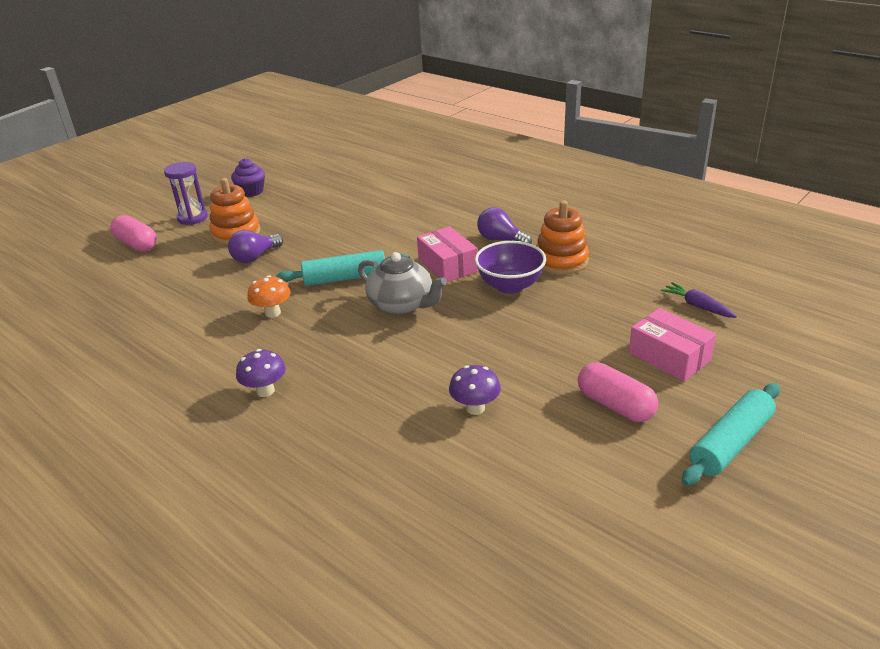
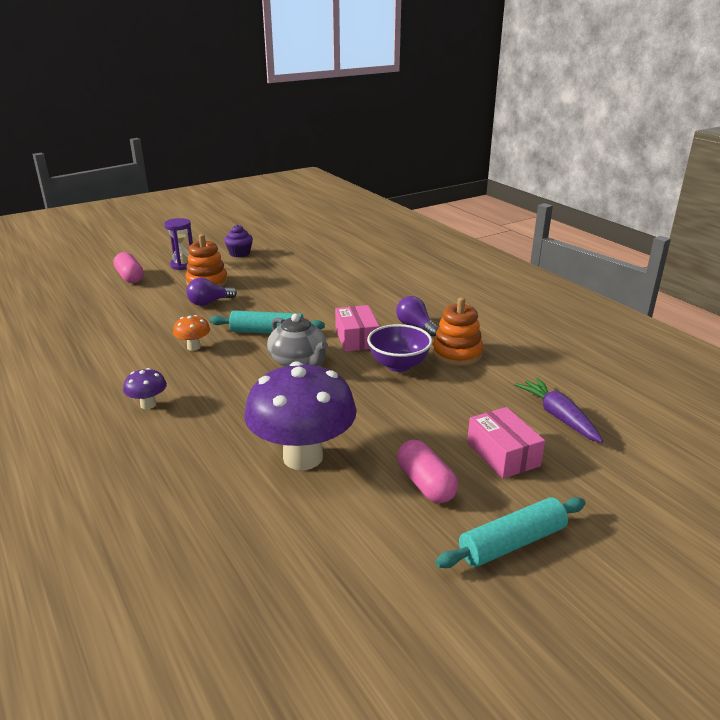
camera: 15 degrees right, 5 degrees down
(475, 408) = (303, 457): purple mushroom -> purple mushroom, size x2.31
(697, 306) = (558, 416): purple carrot -> purple carrot, size x1.51

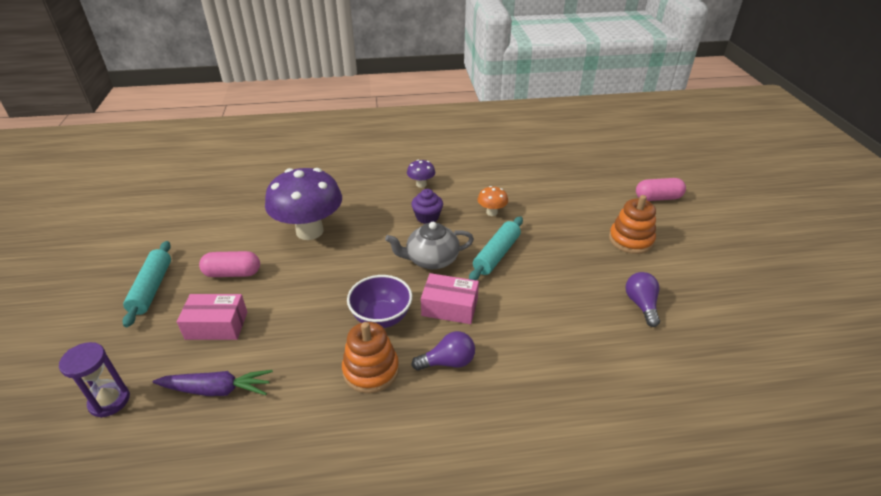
camera: 115 degrees right, 10 degrees up
(183, 265) = (685, 232): purple hourglass -> purple hourglass (109, 401)
(209, 303) = (577, 233): purple light bulb -> purple light bulb (641, 305)
(239, 253) = (718, 278): purple cupcake -> purple cupcake (427, 217)

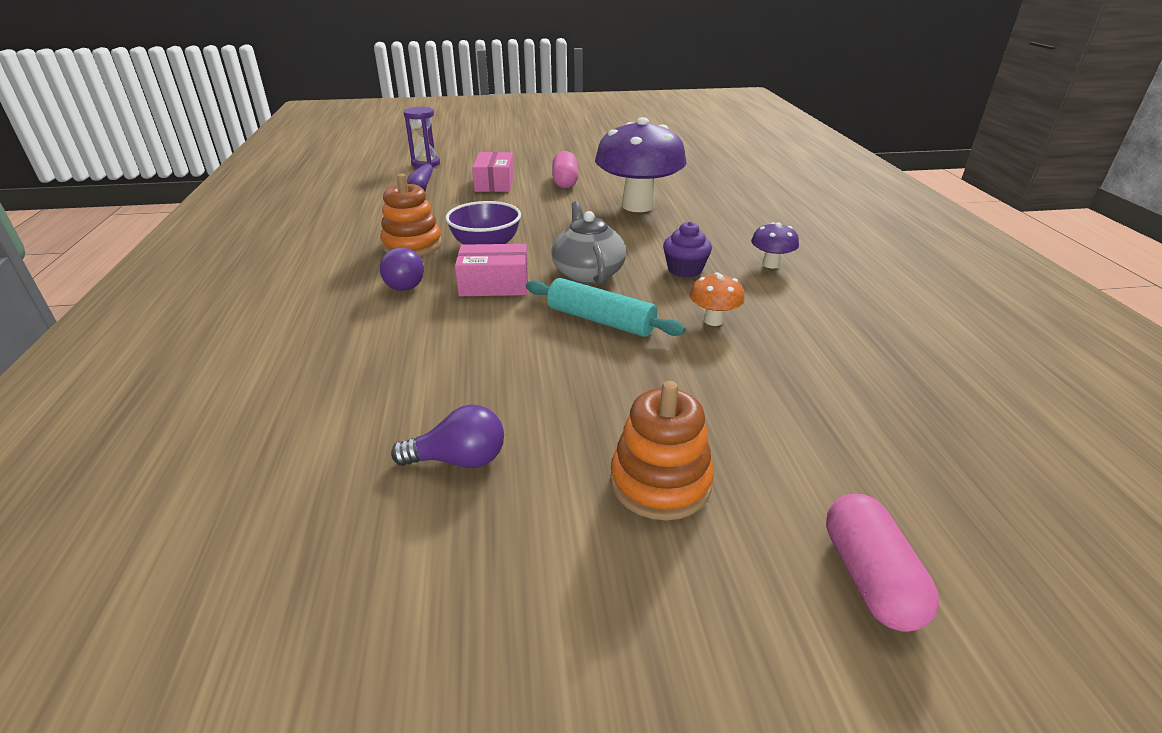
camera: 90 degrees right, 5 degrees down
(151, 288) = (546, 159): turquoise rolling pin -> none
(449, 307) = (494, 284): pink box -> pink box turned 75 degrees clockwise

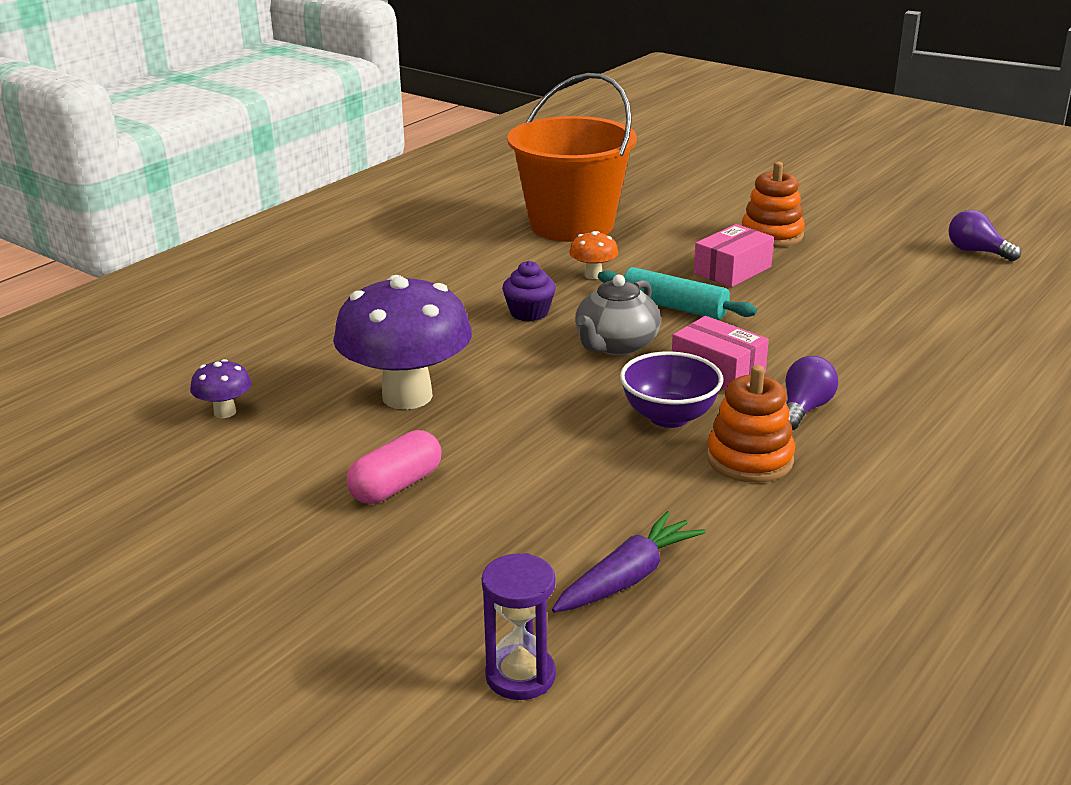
camera: 135 degrees left, 5 degrees down
(459, 460) = (872, 278): purple light bulb -> purple light bulb (976, 252)
(495, 183) = (493, 536): pink box -> pink box (732, 270)
(600, 320) = (674, 307): turquoise rolling pin -> turquoise rolling pin turned 45 degrees counterclockwise
(770, 264) = (453, 287): purple mushroom -> purple mushroom (225, 412)
(858, 371) = (571, 225): none -> orange bucket
(869, 578) = (730, 191): pink capsule -> none

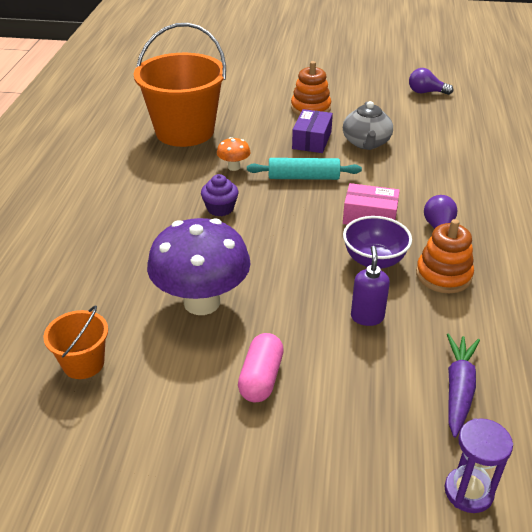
camera: 30 degrees left, 10 degrees up
(225, 412) = (83, 363): purple mushroom -> orange bucket
(592, 470) = (367, 317): none -> purple soap dispenser
(615, 345) = (295, 217): grey teapot -> grey teapot (366, 143)
(732, 270) = (312, 140): pink box -> purple box

